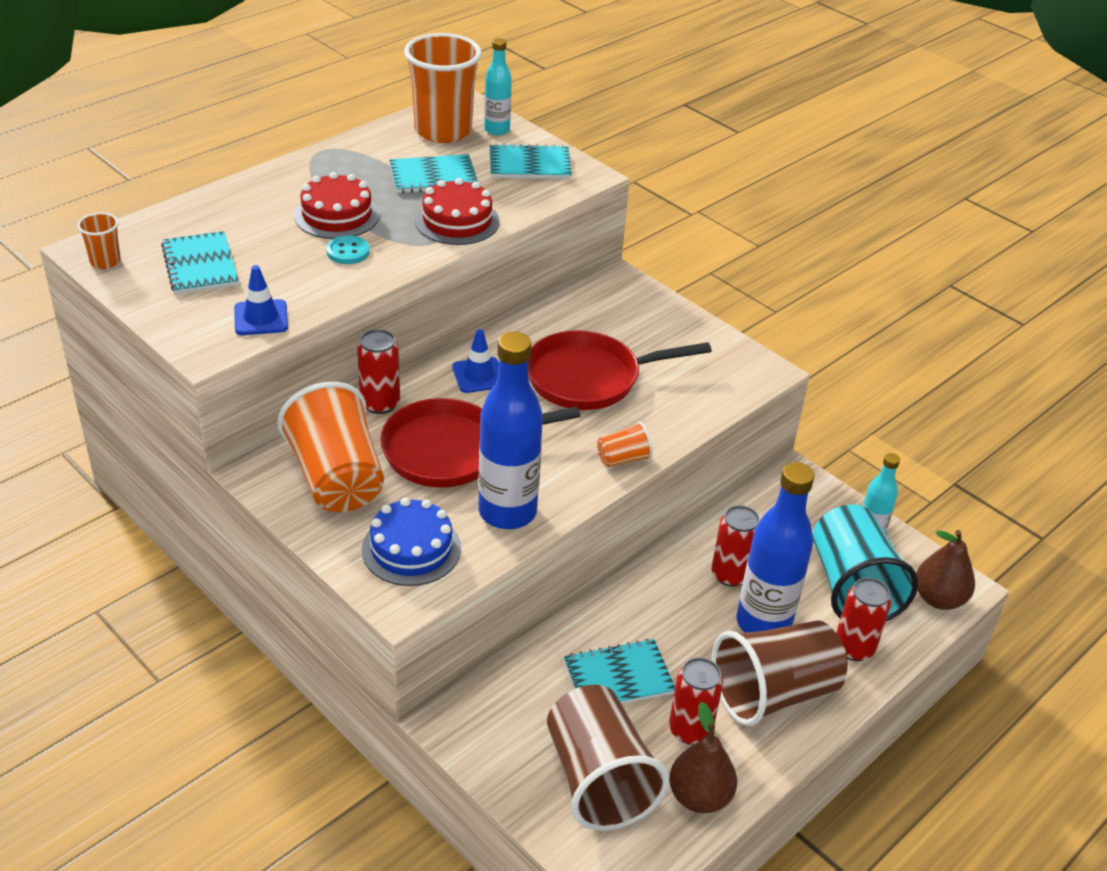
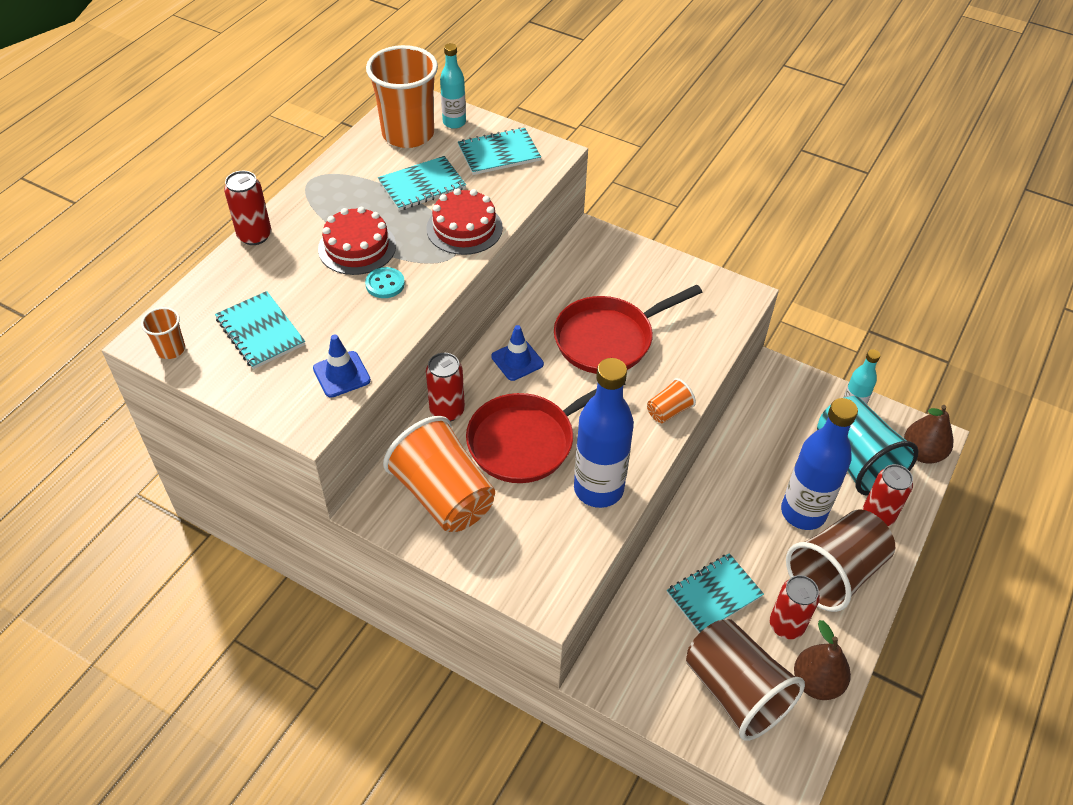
camera: 15 degrees left, 10 degrees up
(411, 549) = (536, 547): blue cake -> none
(730, 575) = (761, 476): red can -> red can (254, 236)

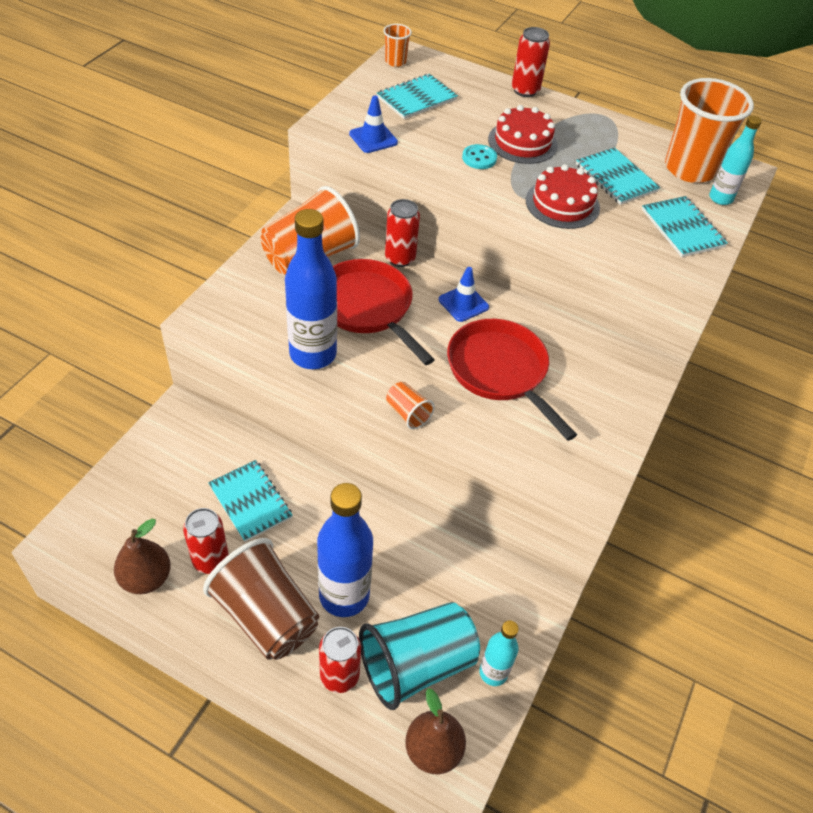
camera: 85 degrees right, 0 degrees up
(736, 691) = (149, 509): brown cup -> none

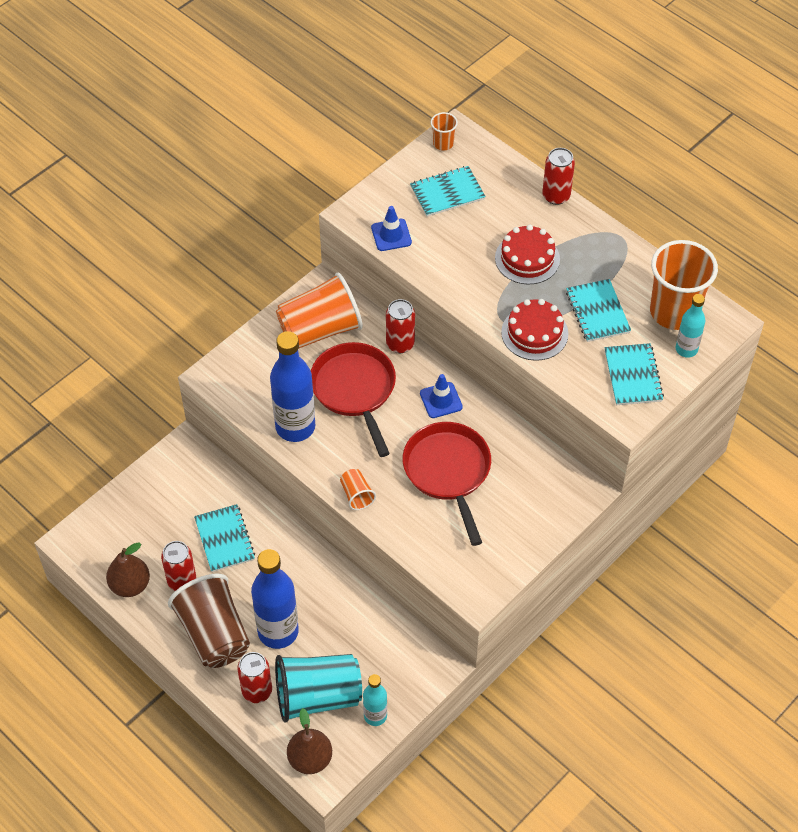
camera: 20 degrees right, 5 degrees up
(479, 158) = (479, 271): turquoise button -> none

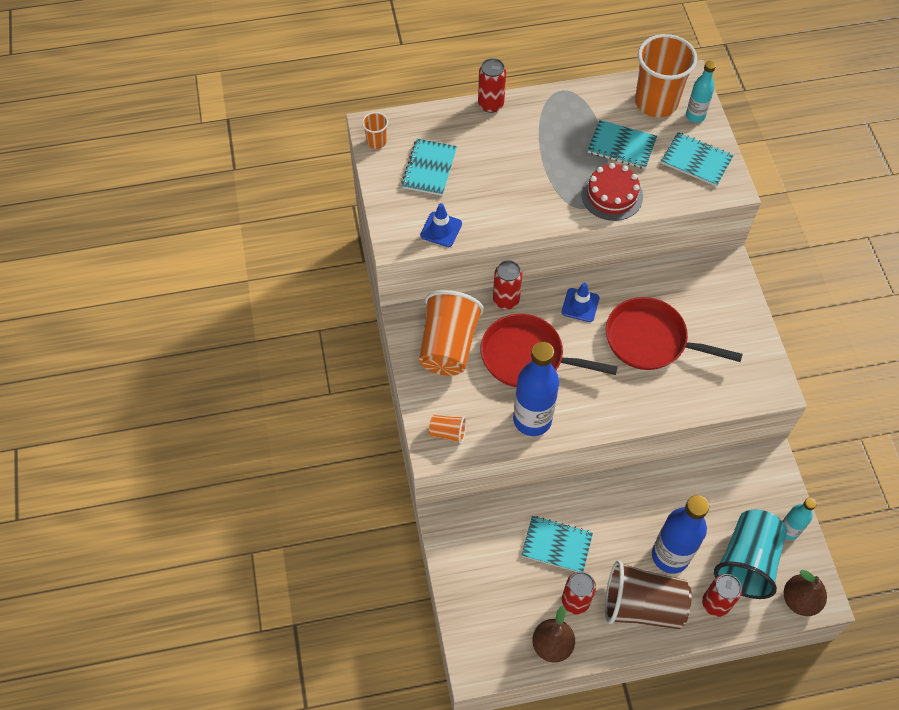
camera: 55 degrees left, 5 degrees up
(357, 495) = (629, 415): orange cup -> orange cup (448, 432)
(527, 258) = (536, 157): red cake -> none

